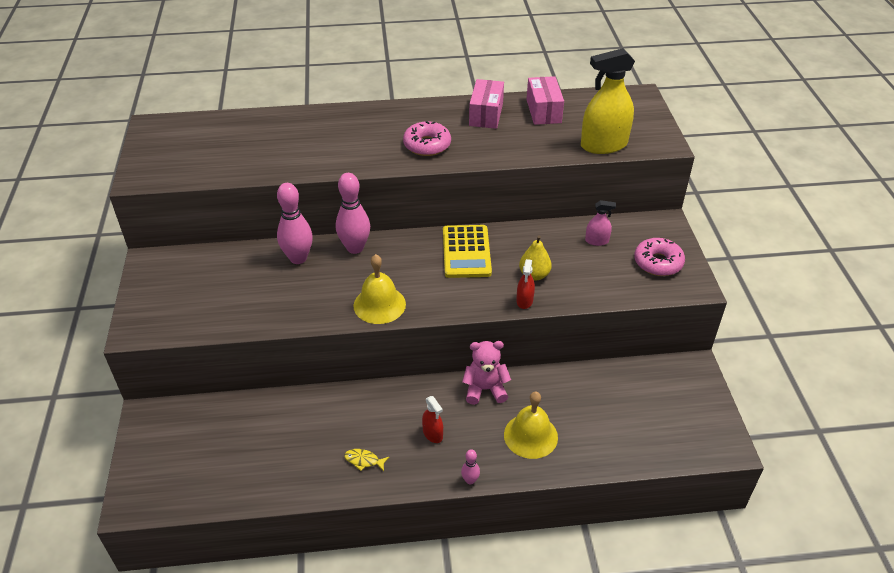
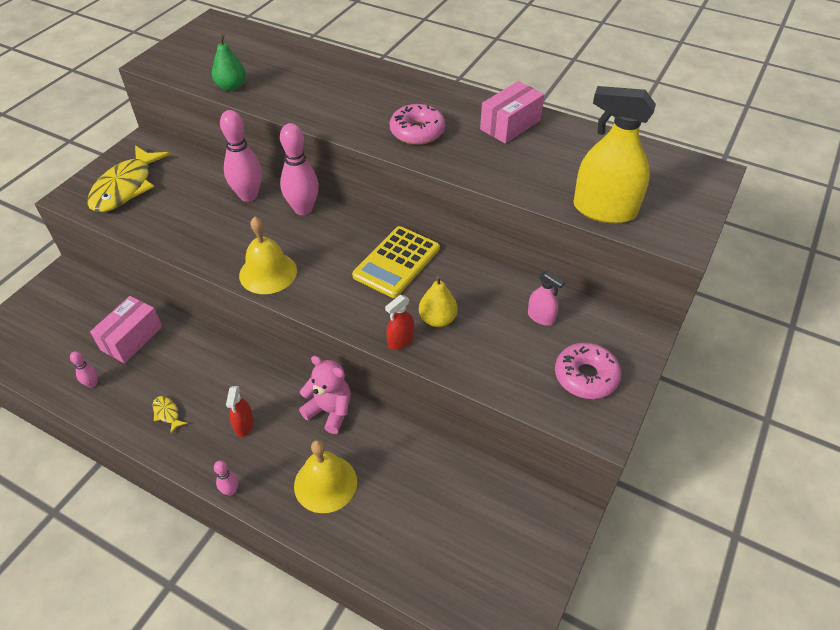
camera: 35 degrees right, 5 degrees up
(179, 300) = (126, 187): none -> yellow fish
(238, 170) = (231, 87): none -> green pear
(275, 476) = (92, 384): none -> pink bowling pin
(543, 111) = (576, 145): pink box -> pink box (132, 338)

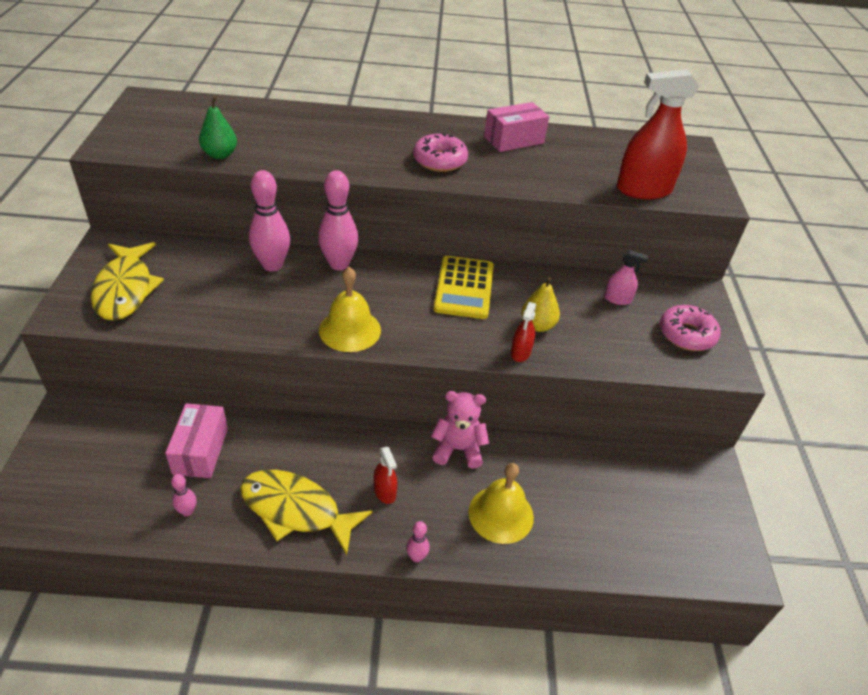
camera: 30 degrees left, 5 degrees down
(167, 413) = (296, 510): yellow fish -> yellow fish, size x2.49
(510, 125) = (514, 140): pink box -> pink box turned 45 degrees clockwise
(604, 210) = (643, 190): yellow spray bottle -> red spray bottle

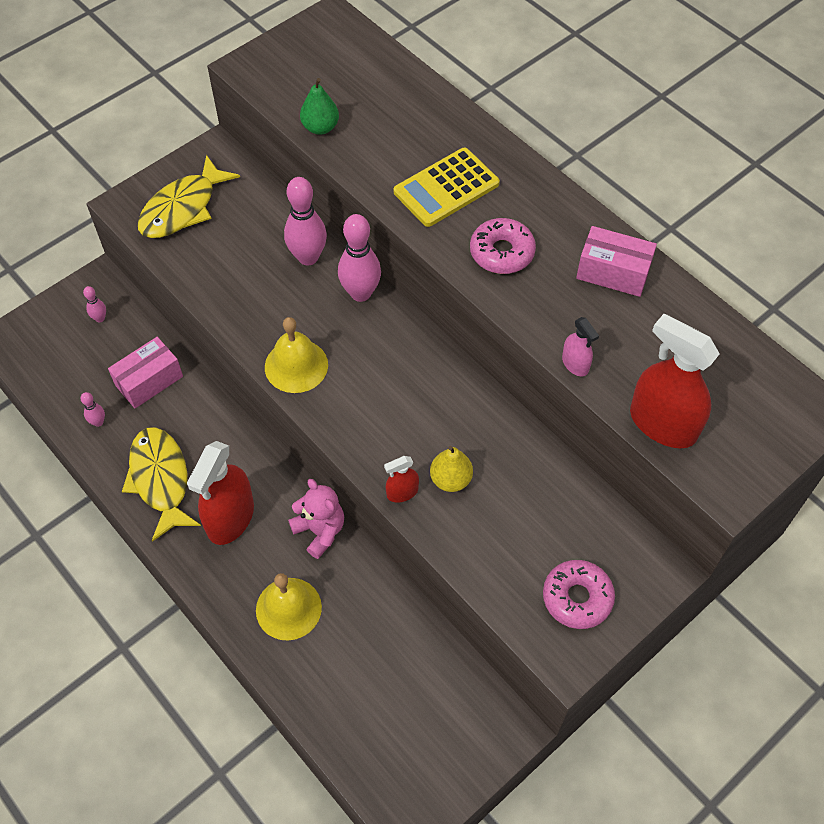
camera: 50 degrees right, 15 degrees up
(385, 491) = (230, 518): red spray bottle -> red spray bottle, size x2.09
(416, 557) = (196, 584): pink bowling pin -> pink bowling pin (100, 318)
(464, 288) = (435, 394): yellow calculator -> yellow calculator (446, 188)
(617, 299) = (562, 512): pink spray bottle -> pink spray bottle (575, 364)

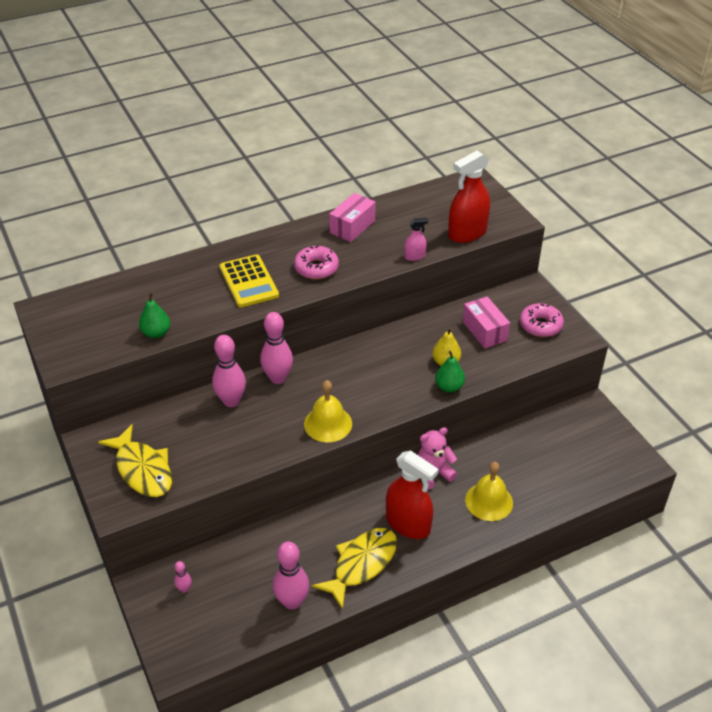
camera: 75 degrees left, 15 degrees down
(98, 422) = (292, 601): pink bowling pin -> pink bowling pin, size x2.10
(149, 381) = (264, 560): pink box -> pink box (484, 331)
(160, 480) = (361, 564): yellow fish -> yellow fish turned 135 degrees clockwise
(402, 492) = (449, 387): red spray bottle -> green pear

